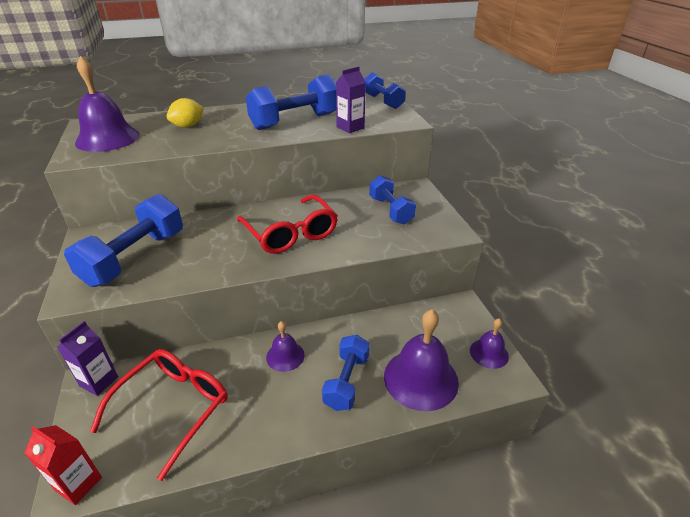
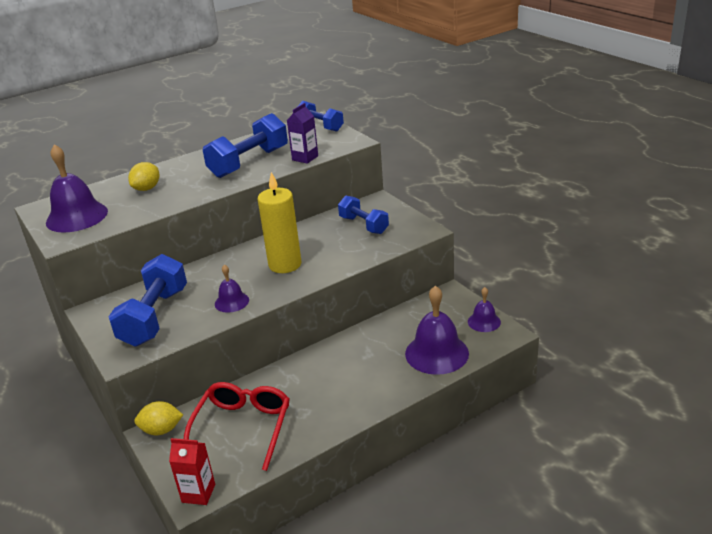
camera: 15 degrees left, 5 degrees down
(99, 381) = (161, 430): purple carton -> yellow lemon
(285, 356) = (316, 368): purple bell -> purple bell (231, 302)
(291, 234) = (285, 264): red glasses -> yellow candle
(346, 381) = (378, 371): blue dumbbell -> none

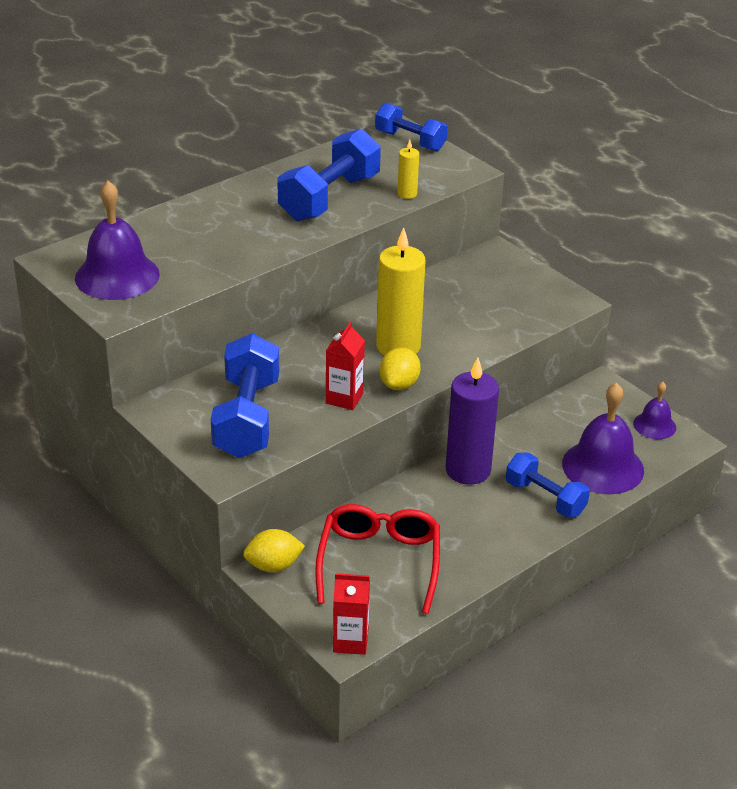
camera: 10 degrees left, 5 degrees up
(147, 188) = (198, 234): yellow lemon -> yellow lemon (399, 384)
(231, 302) = (344, 398): purple bell -> red carton
(305, 158) = (407, 194): purple carton -> yellow candle
(332, 356) = (468, 470): none -> purple candle
(363, 225) = (488, 290): blue dumbbell -> blue dumbbell (545, 498)

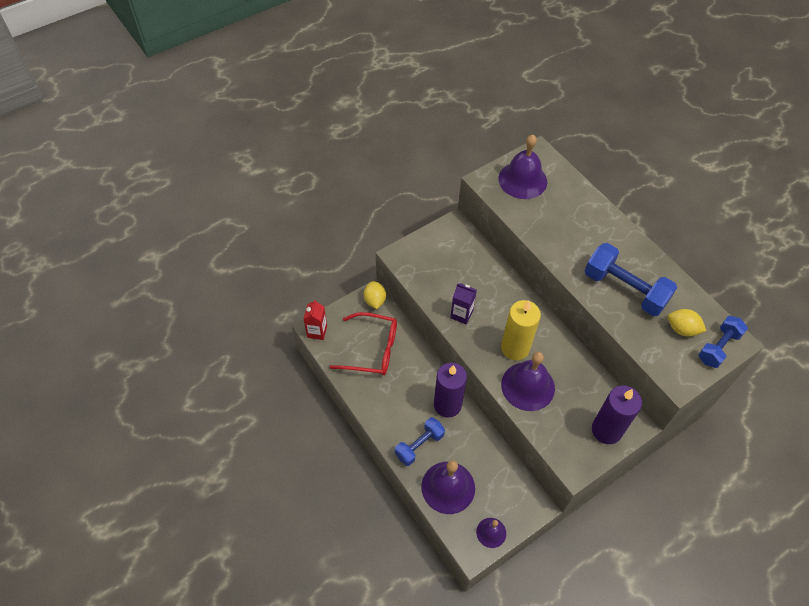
camera: 95 degrees right, 20 degrees up
(247, 418) = (444, 266): blue dumbbell -> none
(344, 398) = (461, 314): red carton -> purple carton
(399, 384) = (475, 344): yellow lemon -> yellow lemon (682, 329)
(407, 194) = (636, 337): yellow candle -> none
(460, 336) = (528, 386): none -> purple bell
(511, 274) = (606, 430): none -> purple candle

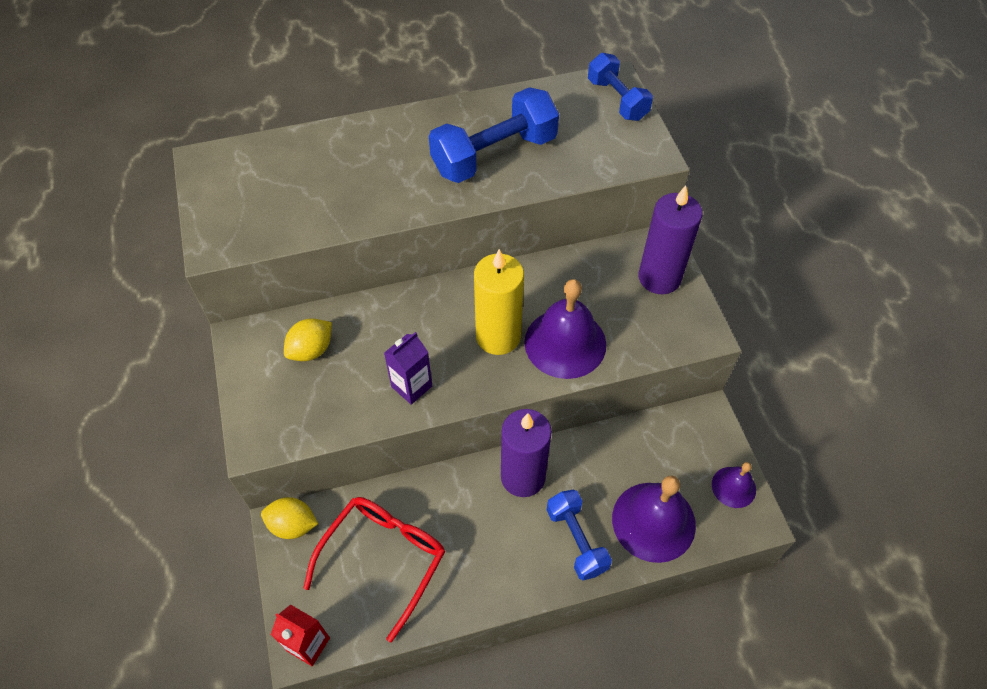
camera: 70 degrees left, 0 degrees up
(522, 180) = (243, 199): purple bell -> none
(682, 329) = (579, 122): yellow lemon -> yellow lemon (311, 350)

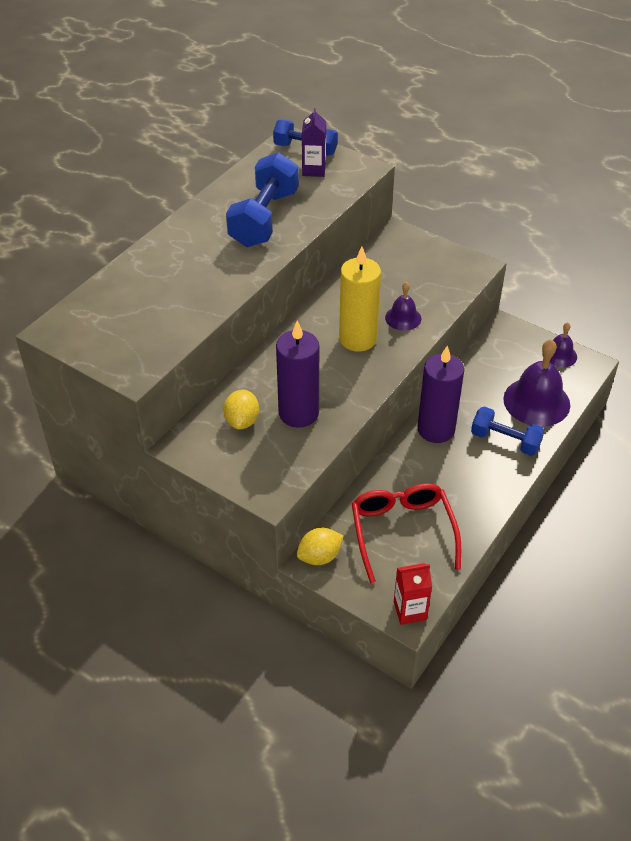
camera: 40 degrees left, 10 degrees down
(411, 386) = (336, 399): purple carton -> purple carton (314, 170)
(565, 343) = (403, 318): purple bell -> purple bell, size x0.54
(659, 277) = (418, 251): purple candle -> purple candle (298, 413)

